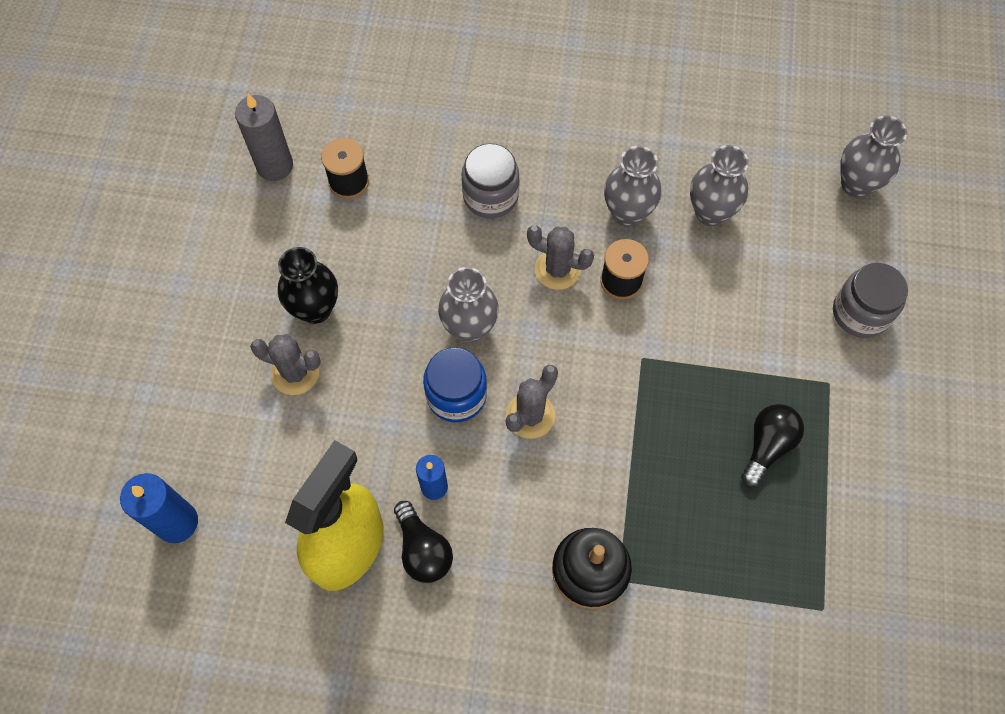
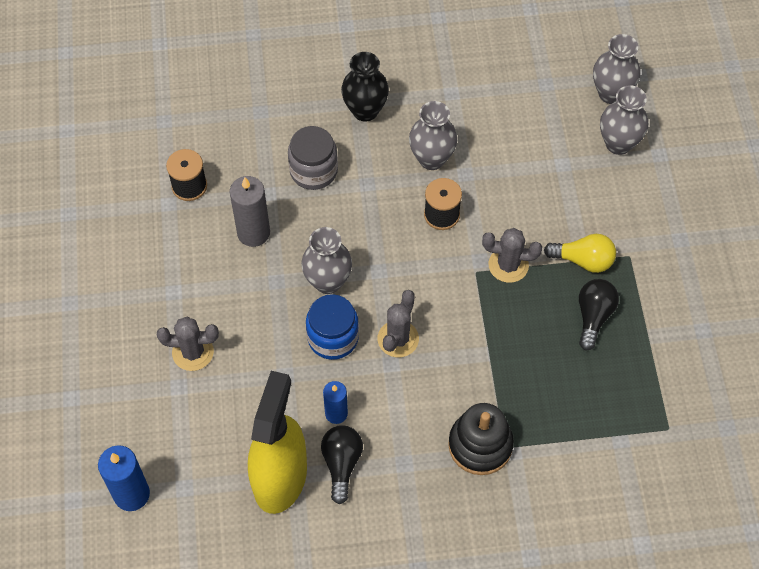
camera: 15 degrees left, 5 degrees down
(275, 166) = (121, 187): grey candle -> grey candle (253, 233)
(315, 309) = (193, 297): black vase -> black vase (365, 110)
(423, 550) = (341, 464): black light bulb -> black light bulb turned 135 degrees counterclockwise
(557, 269) = (387, 217): grey cactus -> grey cactus (508, 265)
(710, 212) = (499, 143): grey vase -> grey vase (618, 143)
(772, 375) = (583, 260): none -> yellow light bulb
(860, 313) = (640, 195): grey jar -> none

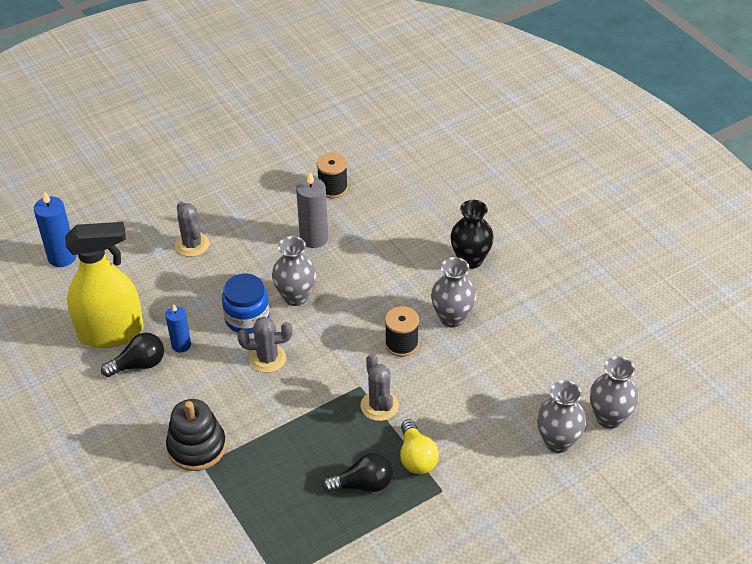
camera: 65 degrees right, 15 degrees down
(313, 171) = (392, 251): grey jar -> none

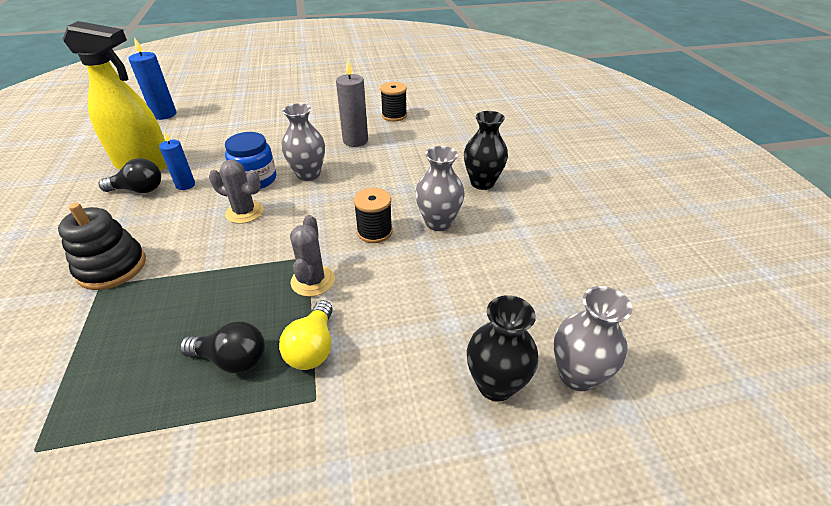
camera: 20 degrees right, 5 degrees down
(192, 244) = (260, 126): grey cactus -> none
(557, 442) = (495, 385): grey vase -> black vase

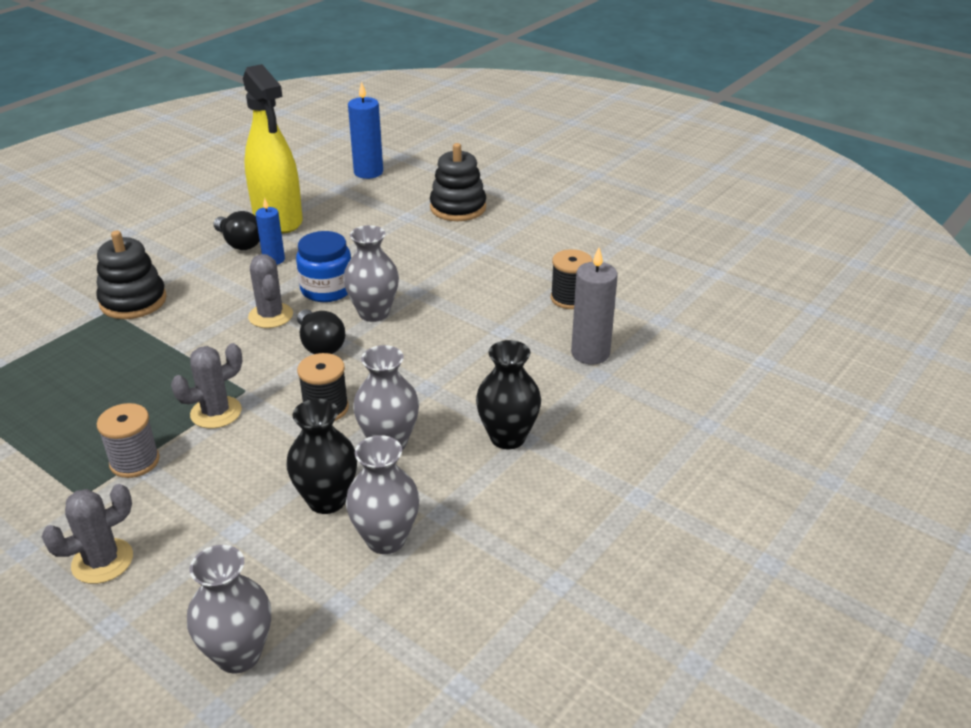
camera: 50 degrees right, 5 degrees down
(232, 359) = (87, 426): black light bulb -> black light bulb (320, 345)
(258, 106) = (458, 208): none -> black stacking toy
(313, 347) = (134, 461): yellow light bulb -> grey spool
(355, 141) = (476, 304): grey candle -> grey candle (590, 353)
(411, 416) = (102, 561): none -> grey cactus
(495, 385) = (179, 599): black vase -> black vase (327, 500)
(523, 262) = (386, 539): none -> grey vase

